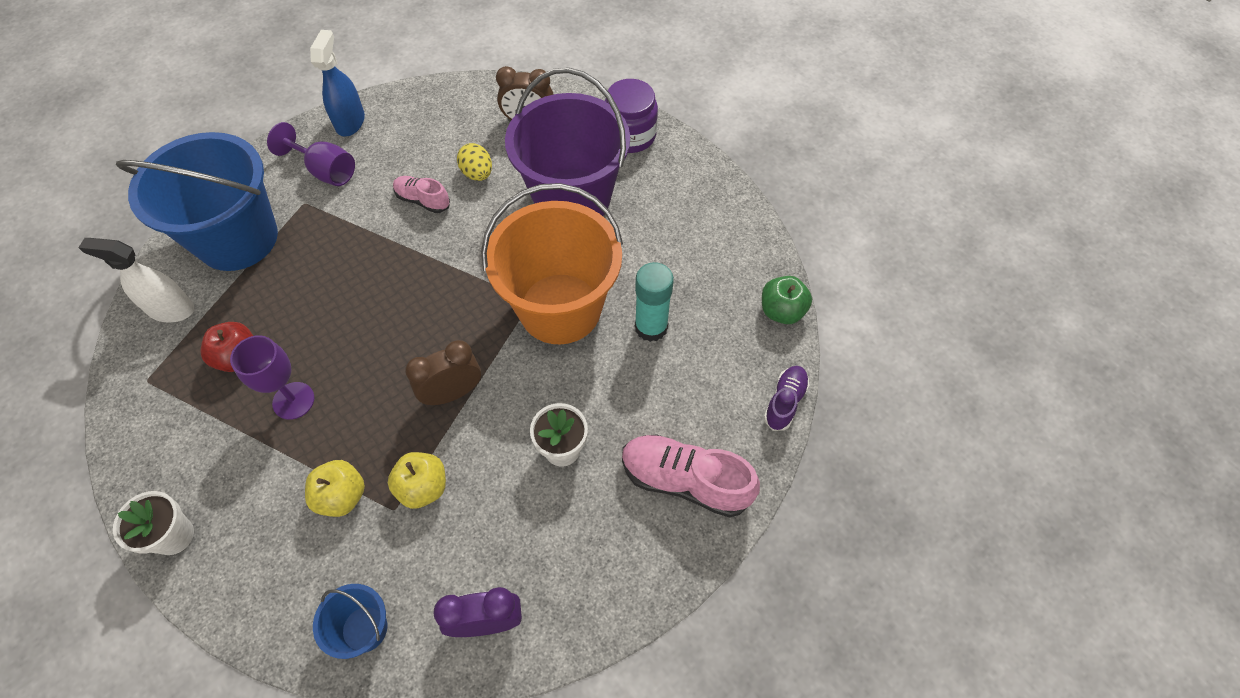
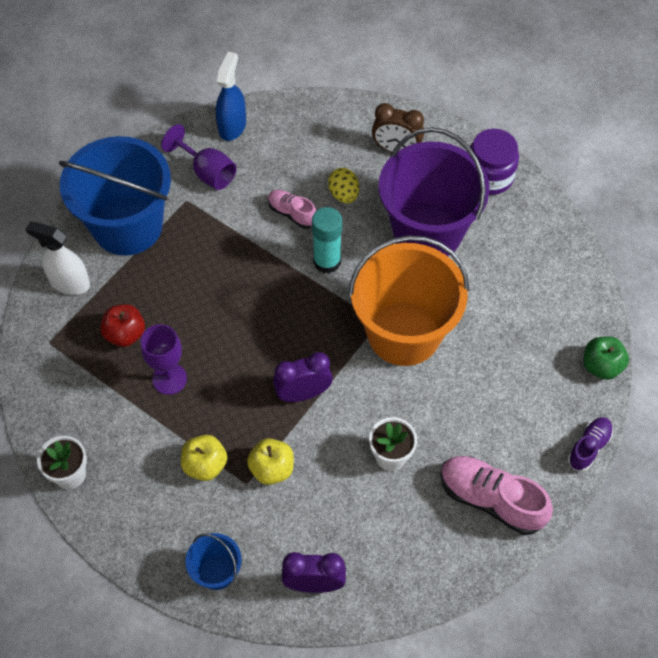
camera: 10 degrees right, 0 degrees up
(452, 393) = (303, 393): brown clock -> purple clock
(651, 327) = (482, 362): turquoise glue stick -> turquoise glue stick (327, 261)

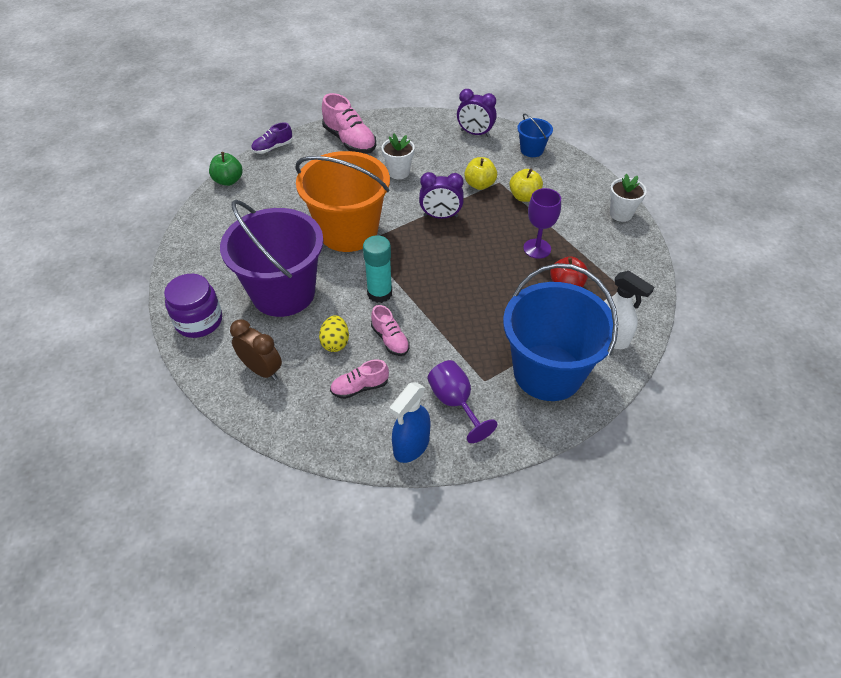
camera: 160 degrees left, 10 degrees down
(299, 160) = (360, 387): none -> pink shoe

